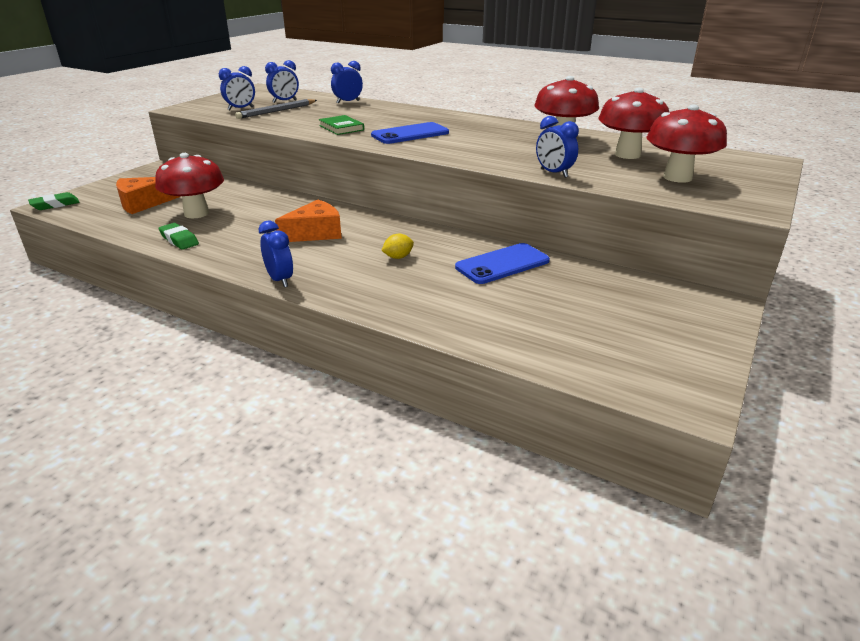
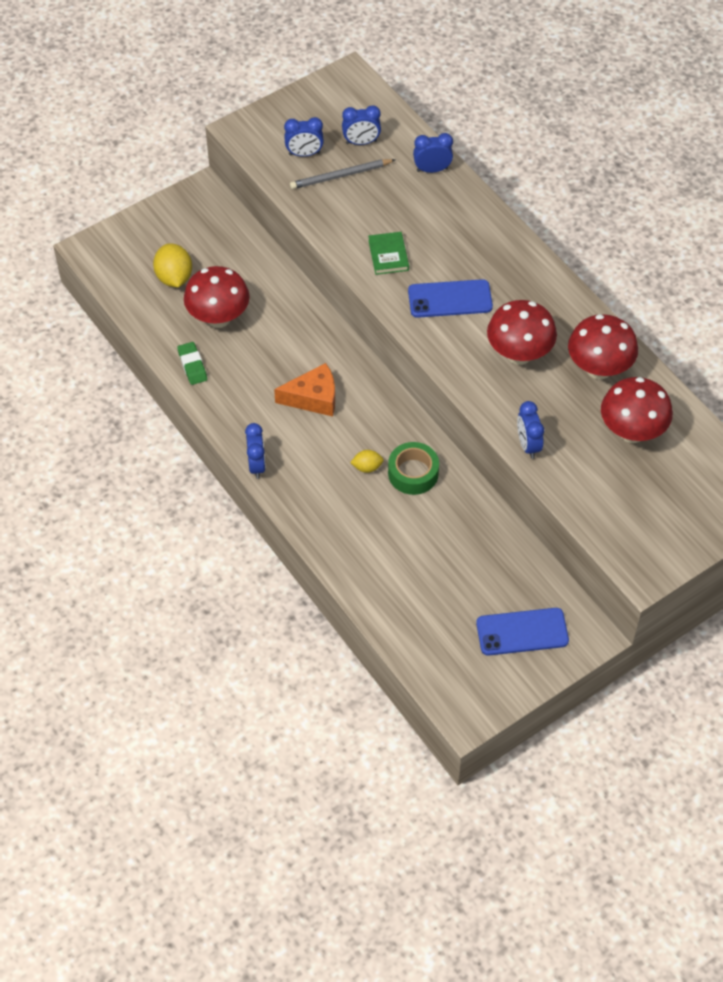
camera: 25 degrees right, 25 degrees up
(55, 205) = (94, 251): green eraser -> none
(143, 203) = (174, 277): orange cheese -> yellow lemon
(445, 251) = (413, 473): none -> green tape
(502, 264) = (449, 512): blue phone -> blue phone (522, 632)
(677, 177) = (634, 496): red mushroom -> red mushroom (519, 354)

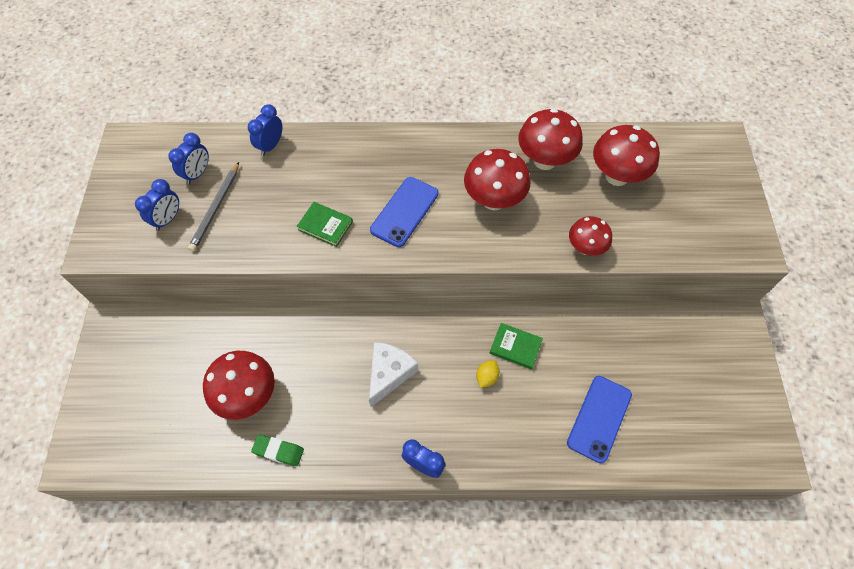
camera: 55 degrees left, 5 degrees up
(174, 277) = (174, 405): yellow lemon -> none
(313, 398) = (389, 374): orange cheese -> white cheese
(413, 473) = (515, 347): green tape -> green book
(522, 632) = (712, 365): blue phone -> blue phone (599, 418)
(528, 445) = (585, 248): blue clock -> red mushroom

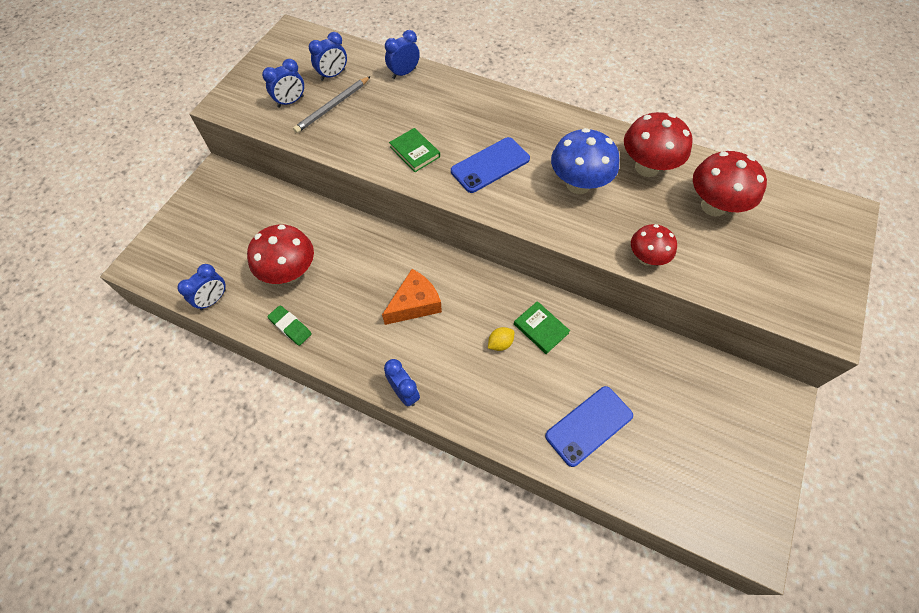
camera: 25 degrees right, 0 degrees up
(181, 459) = (213, 300): none -> blue clock
(389, 374) = (415, 304): white cheese -> orange cheese
(493, 200) = (578, 184): red mushroom -> blue mushroom

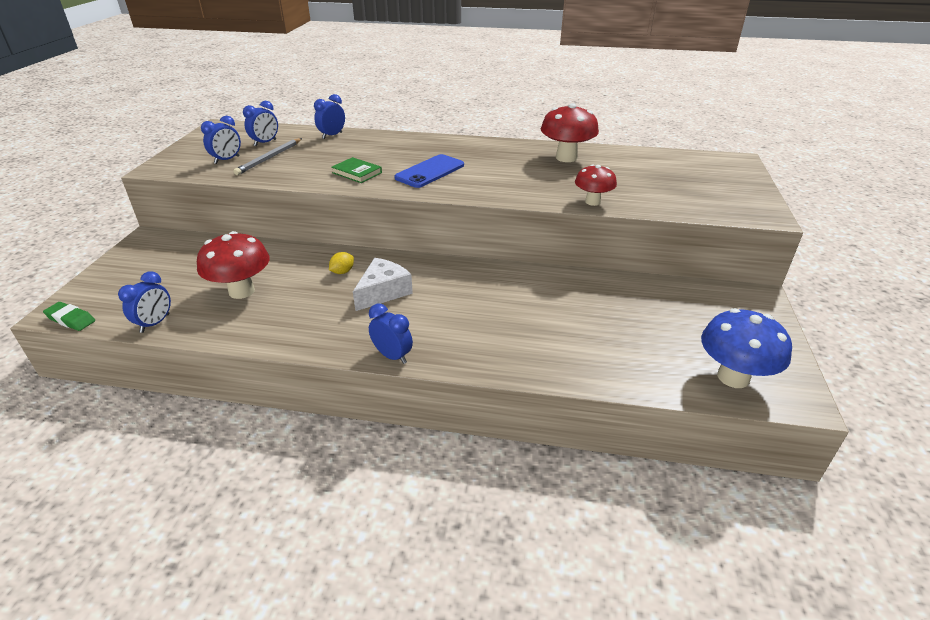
camera: 15 degrees left, 25 degrees down
(290, 327) = (250, 329): green eraser -> green eraser (71, 319)
(415, 304) = (383, 292): orange cheese -> white cheese
(500, 343) = (480, 304): yellow lemon -> yellow lemon (342, 272)
(541, 329) = (515, 288): green book -> none
(578, 184) = (513, 172): blue mushroom -> blue mushroom (733, 377)
(589, 425) = (593, 345): blue phone -> none
(713, 206) = (632, 169): red mushroom -> none

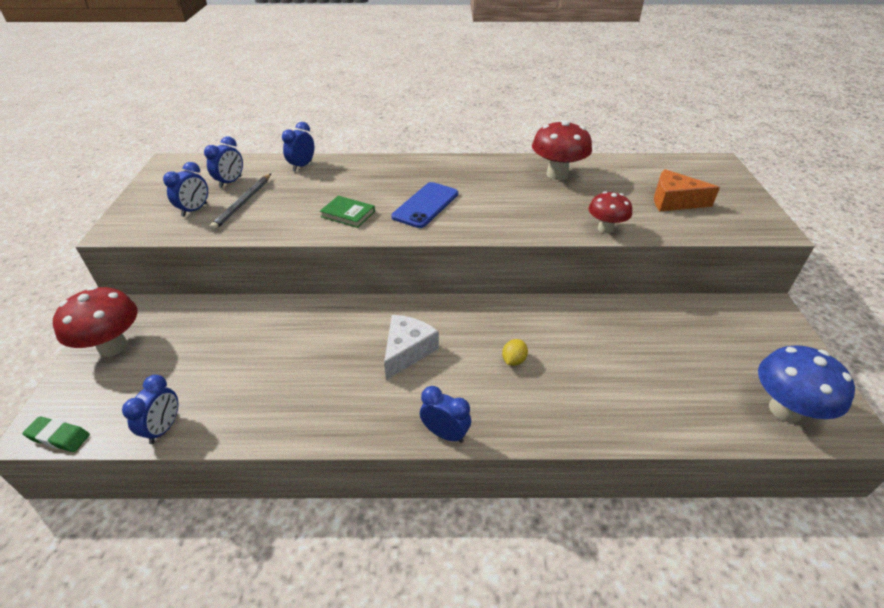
camera: 10 degrees left, 5 degrees up
(241, 291) = (251, 370): red mushroom -> red mushroom (113, 346)
(342, 272) = (355, 330): yellow lemon -> yellow lemon (513, 360)
(673, 186) = (674, 201): none -> orange cheese

